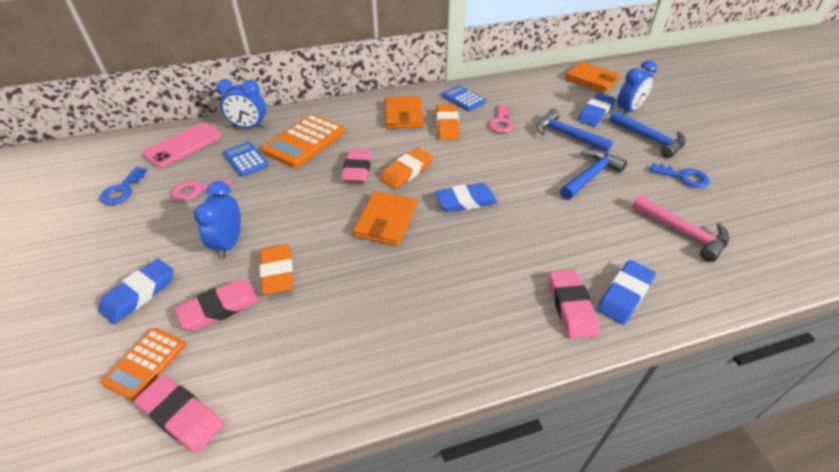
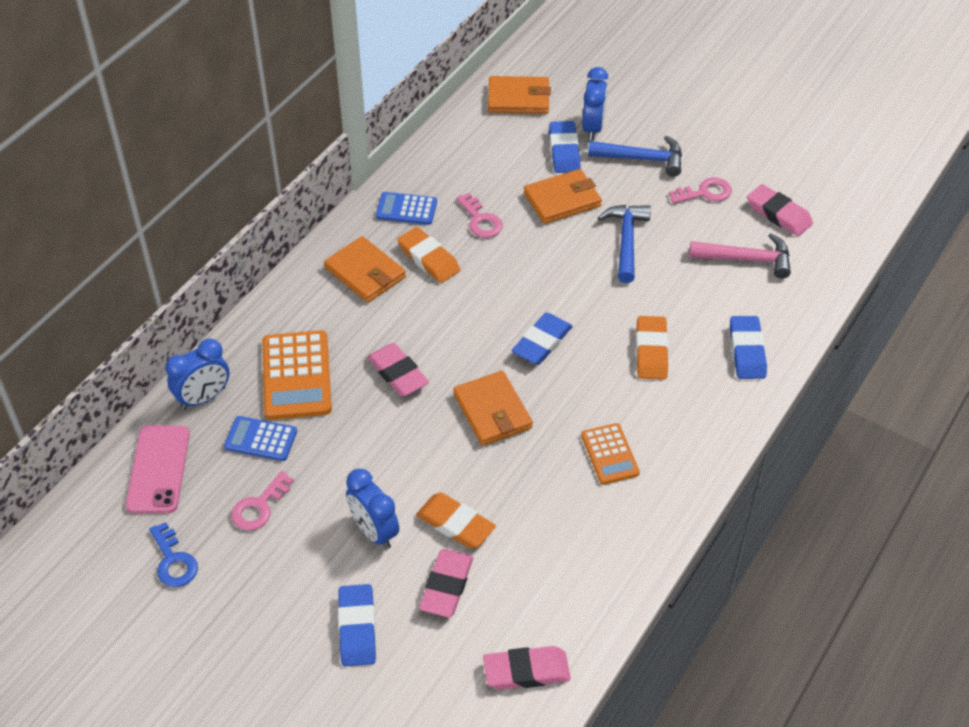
camera: 40 degrees left, 5 degrees up
(145, 363) = (446, 666): orange calculator -> orange calculator (609, 454)
(407, 171) = (450, 344): orange eraser -> orange eraser (651, 351)
(567, 135) = (562, 200): blue hammer -> orange wallet
(571, 306) = (717, 388): pink eraser -> pink eraser (778, 214)
(683, 177) = (705, 193): blue key -> pink key

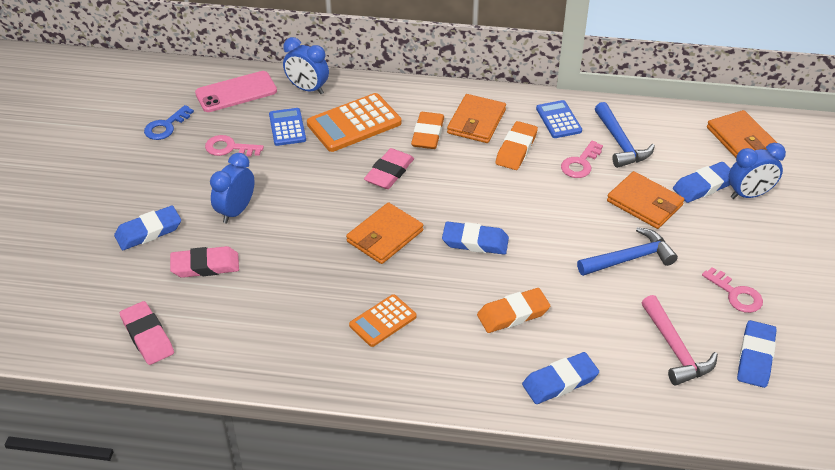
camera: 65 degrees right, 5 degrees down
(455, 524) = (264, 252): orange eraser -> orange eraser (428, 134)
(642, 159) = (740, 238): blue hammer -> blue hammer (620, 143)
(778, 214) = (755, 357): pink eraser -> blue eraser

